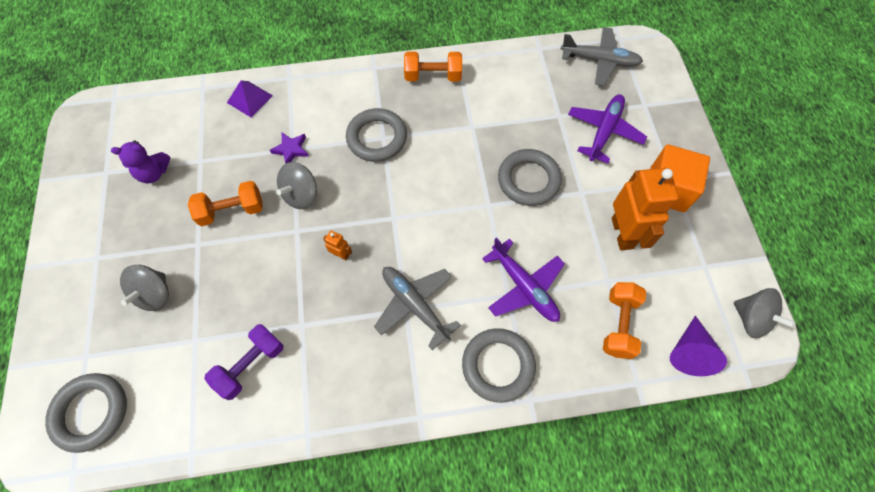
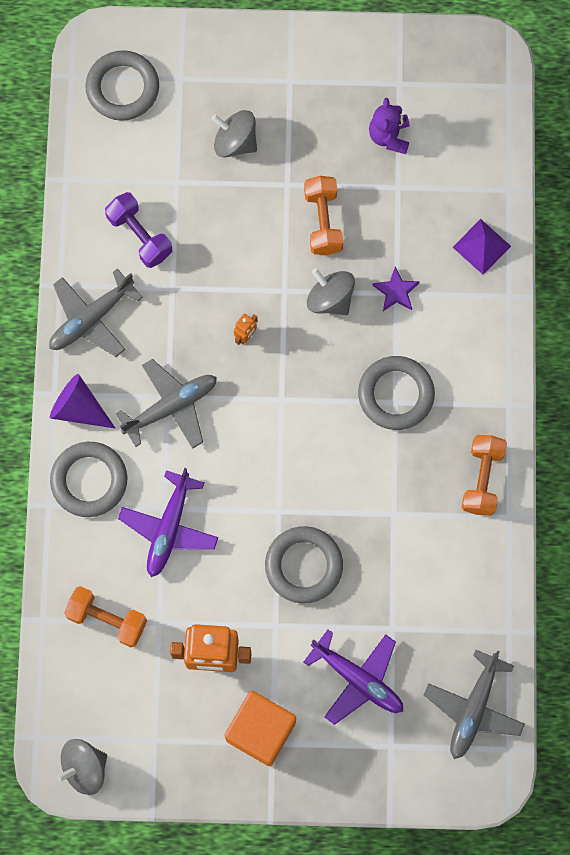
camera: 100 degrees right, 10 degrees up
(339, 396) = (91, 318): none -> grey plane
(524, 287) = (169, 528): purple plane -> purple plane turned 45 degrees counterclockwise
(689, 352) = (63, 685): purple cone -> purple cone (79, 408)

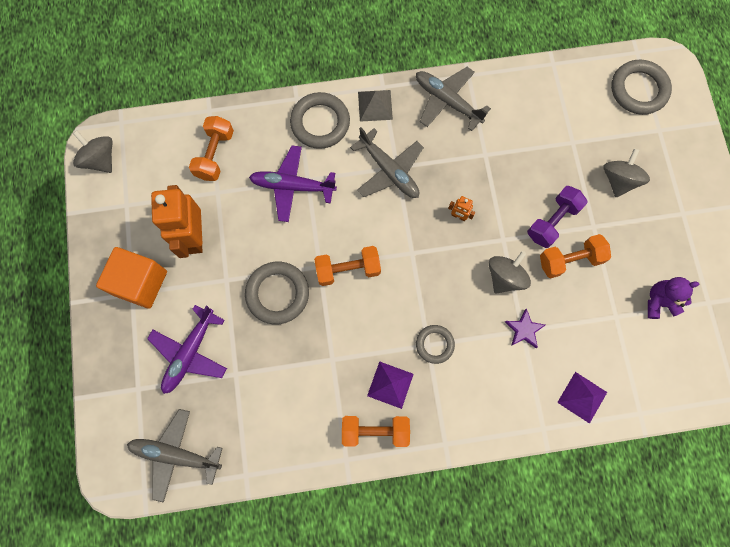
camera: 80 degrees right, 0 degrees up
(79, 408) = (375, 105): purple cone -> grey pyramid
(139, 236) = (521, 123): purple dumbbell -> purple dumbbell (552, 221)
(288, 478) = (348, 269): none -> orange dumbbell
(396, 394) = (434, 344): grey ring -> grey ring, size x0.60
(433, 453) = (390, 384): none -> purple pyramid

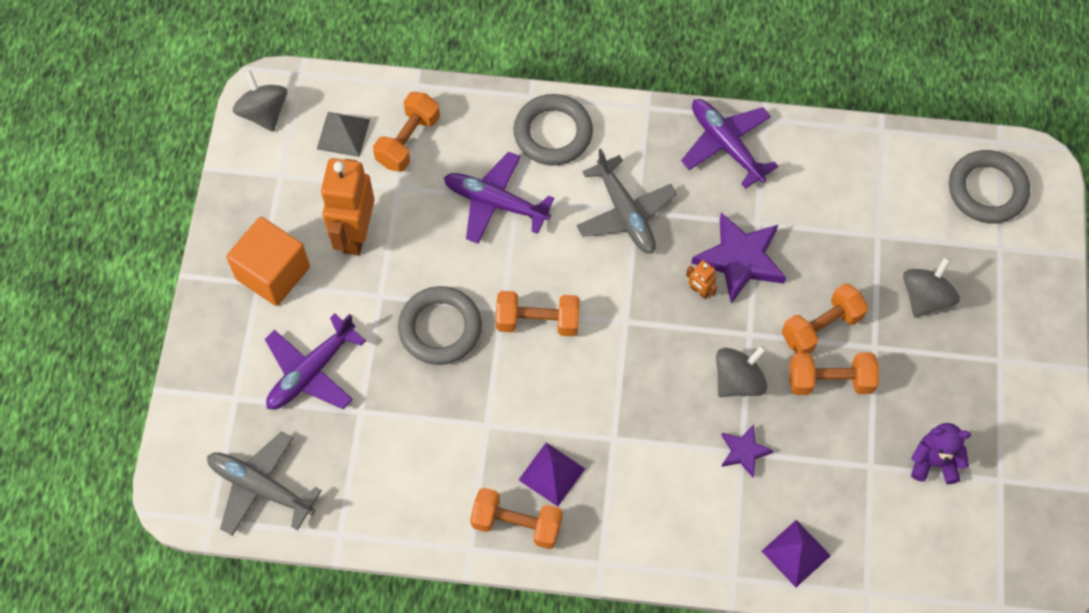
camera: 15 degrees right, 10 degrees down
(375, 105) = (630, 128): grey pyramid -> grey pyramid (343, 134)
(434, 344) = (622, 440): grey ring -> none
(447, 101) = (726, 145): grey plane -> purple plane
(481, 185) = (740, 259): none -> purple star
(552, 221) = (821, 327): purple dumbbell -> orange dumbbell

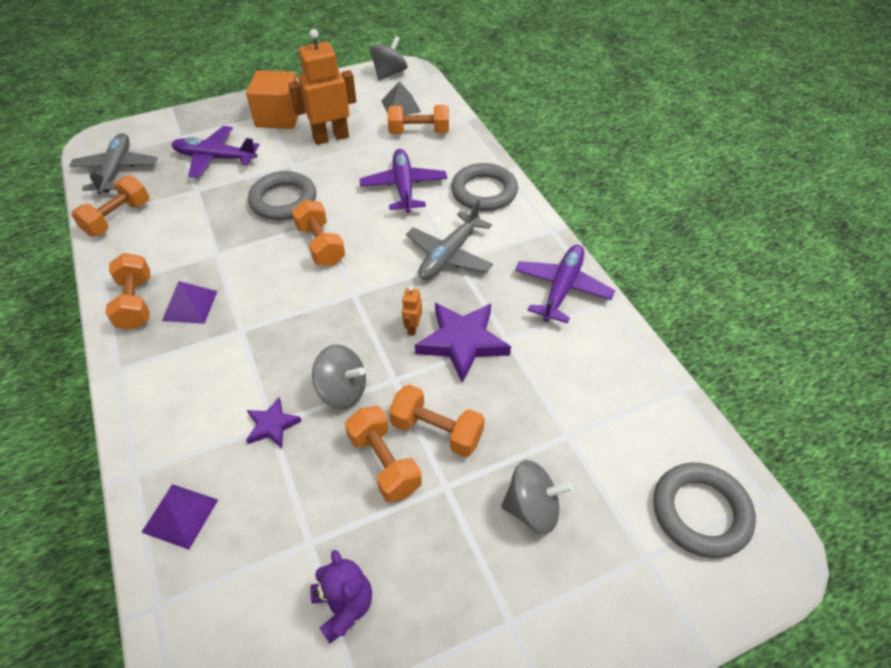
camera: 60 degrees right, 15 degrees down
(360, 508) = (118, 218): none -> orange dumbbell

